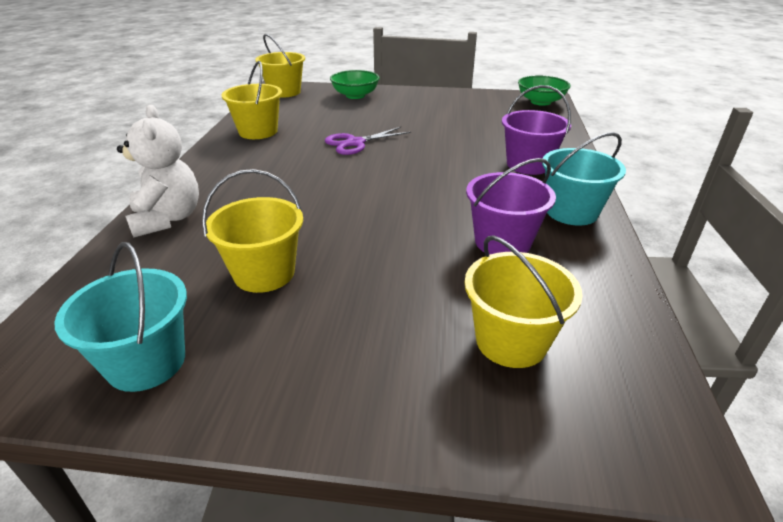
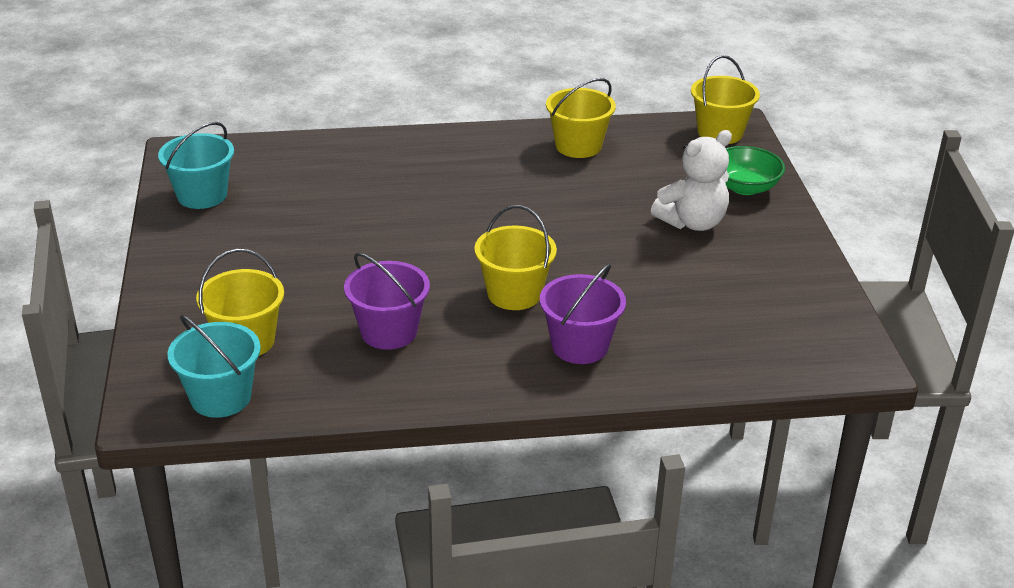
camera: 75 degrees right, 0 degrees up
(167, 219) = (372, 150): white teddy bear -> white teddy bear (692, 222)
(264, 273) = (306, 215): yellow bucket -> yellow bucket (514, 294)
(355, 143) = (580, 214): purple scissors -> none
(540, 102) = (836, 356): green bowl -> none
(571, 212) = (467, 377): turquoise bucket -> turquoise bucket (221, 397)

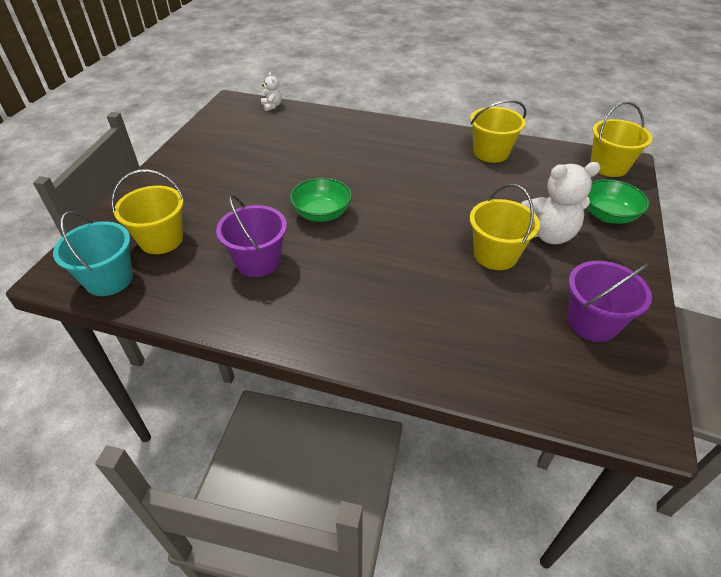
camera: 25 degrees right, 10 degrees up
(202, 195) = (220, 131): turquoise bucket -> none
(246, 146) = (272, 106): none -> white teddy bear
(423, 263) = (322, 213): none -> green bowl
(514, 294) = (369, 257): yellow bucket -> yellow bucket (495, 255)
(579, 346) = (391, 319): purple bucket -> purple bucket (592, 322)

